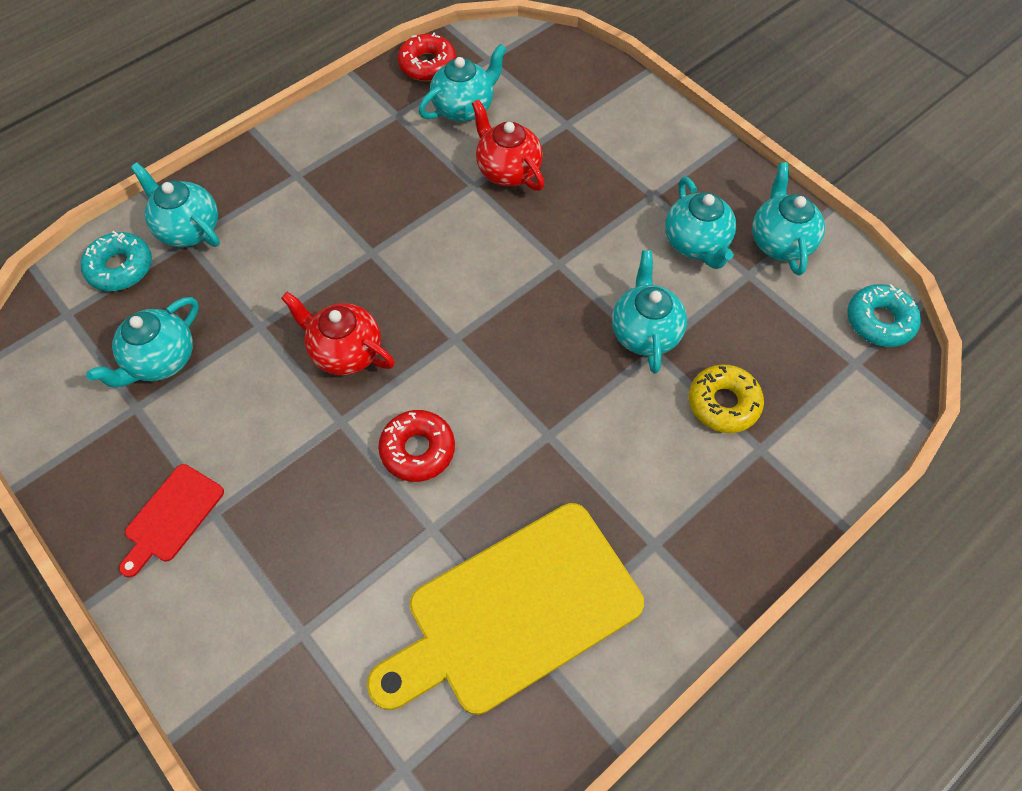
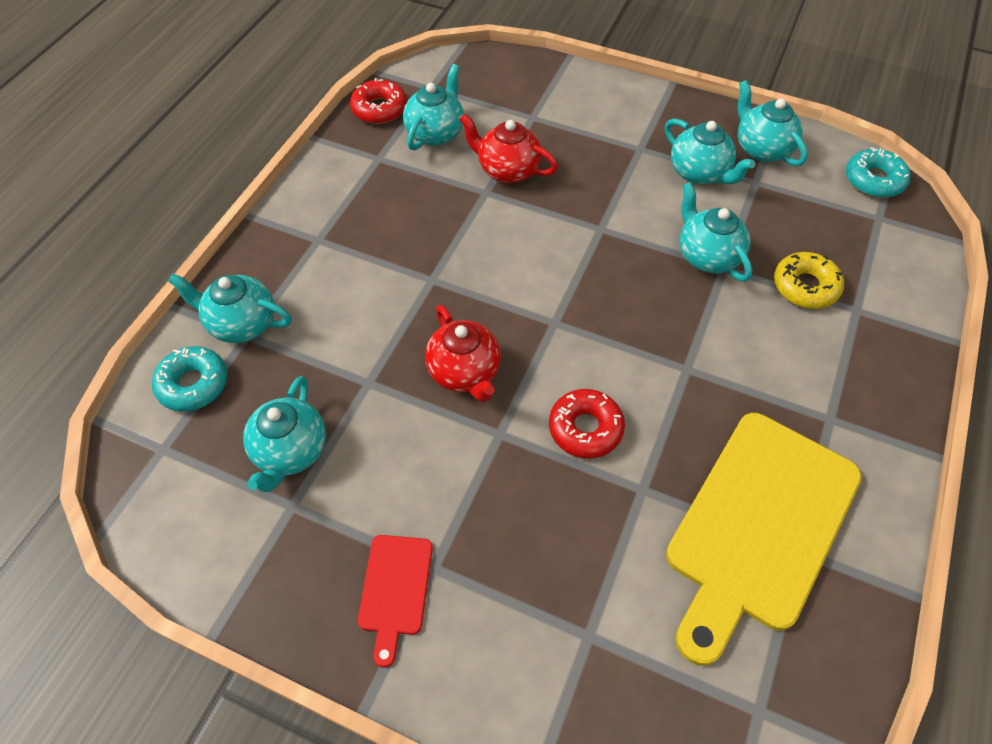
camera: 25 degrees left, 5 degrees down
(345, 352) = (465, 372): red teapot -> red teapot turned 120 degrees counterclockwise

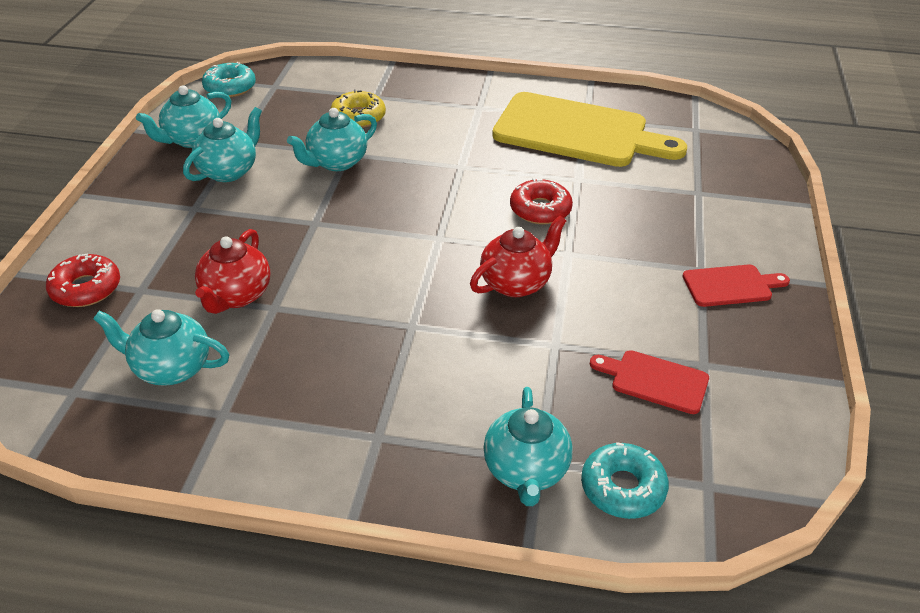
camera: 105 degrees left, 15 degrees down
(291, 451) = (655, 380): turquoise teapot -> red cutting board
(379, 109) = (119, 436): red donut -> red donut (86, 288)

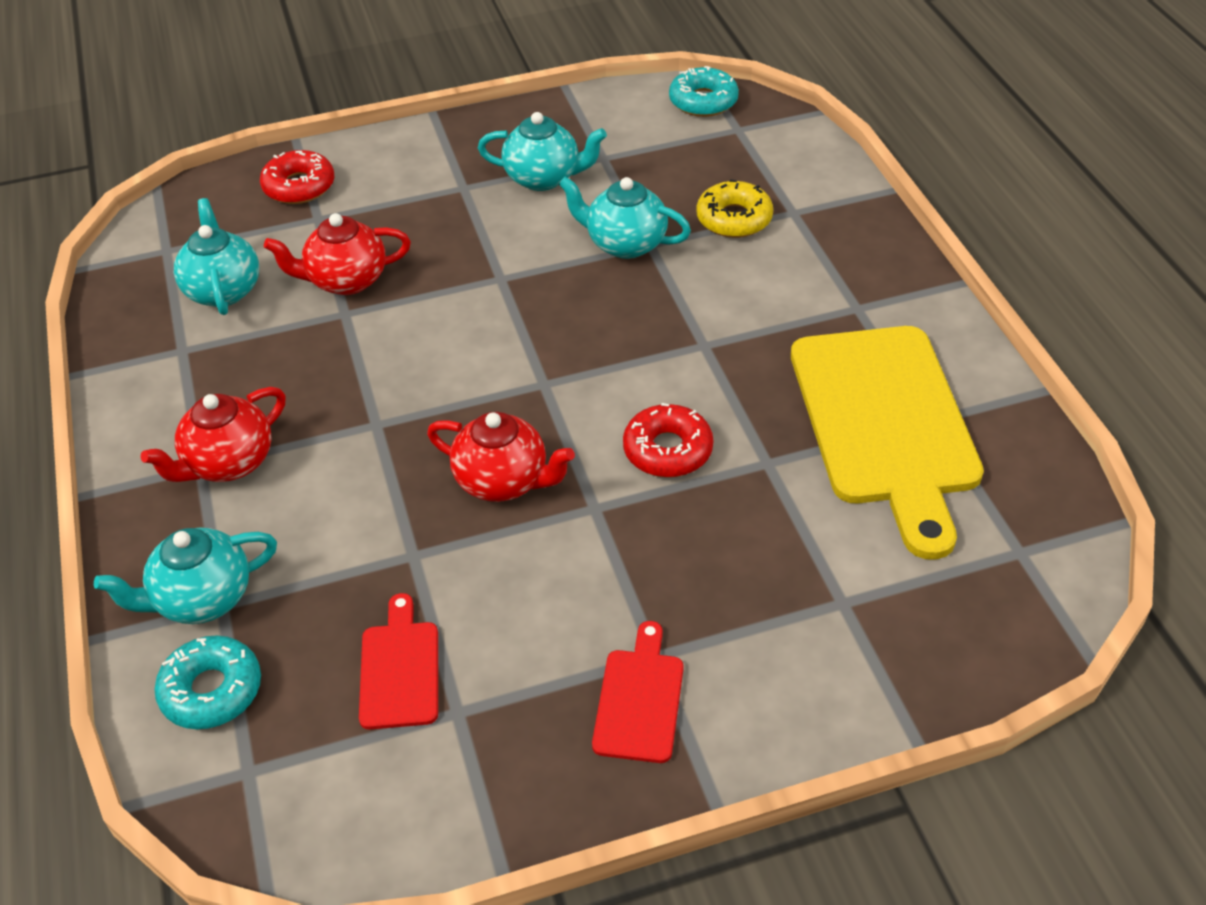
camera: 65 degrees right, 5 degrees up
(192, 139) = (580, 127): turquoise teapot -> none
(387, 418) = (229, 463): none -> red teapot
(731, 286) = (640, 699): red cutting board -> red cutting board turned 135 degrees counterclockwise

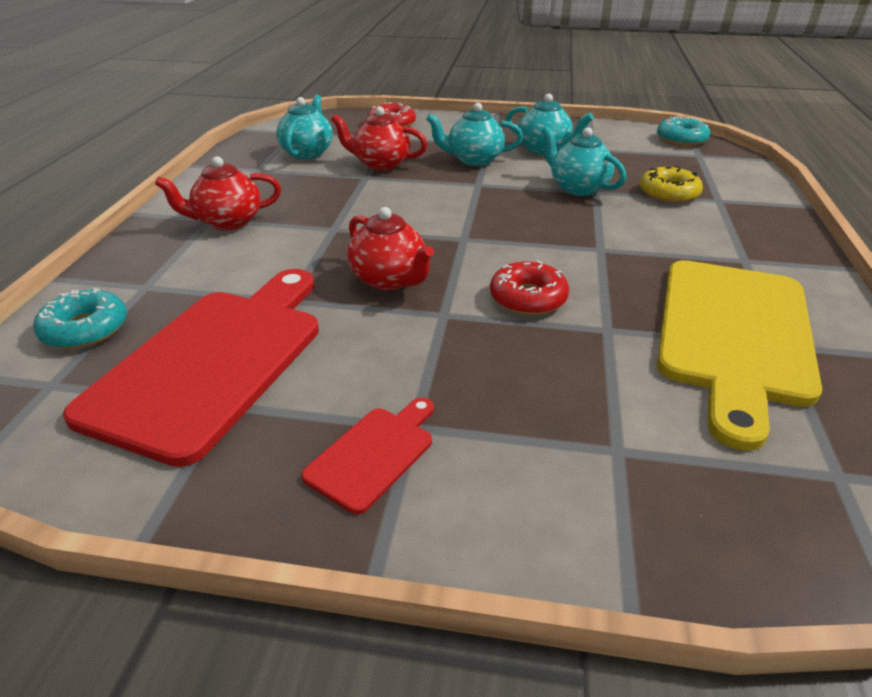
camera: 25 degrees right, 10 degrees down
(202, 599) = (138, 280): turquoise teapot -> turquoise teapot (473, 159)
(400, 669) = (213, 362): red cutting board -> red cutting board, size x2.20

